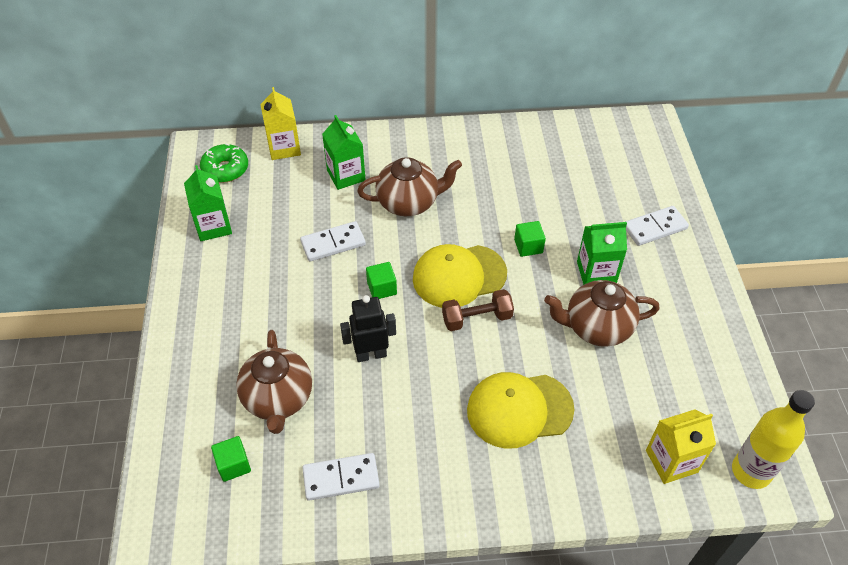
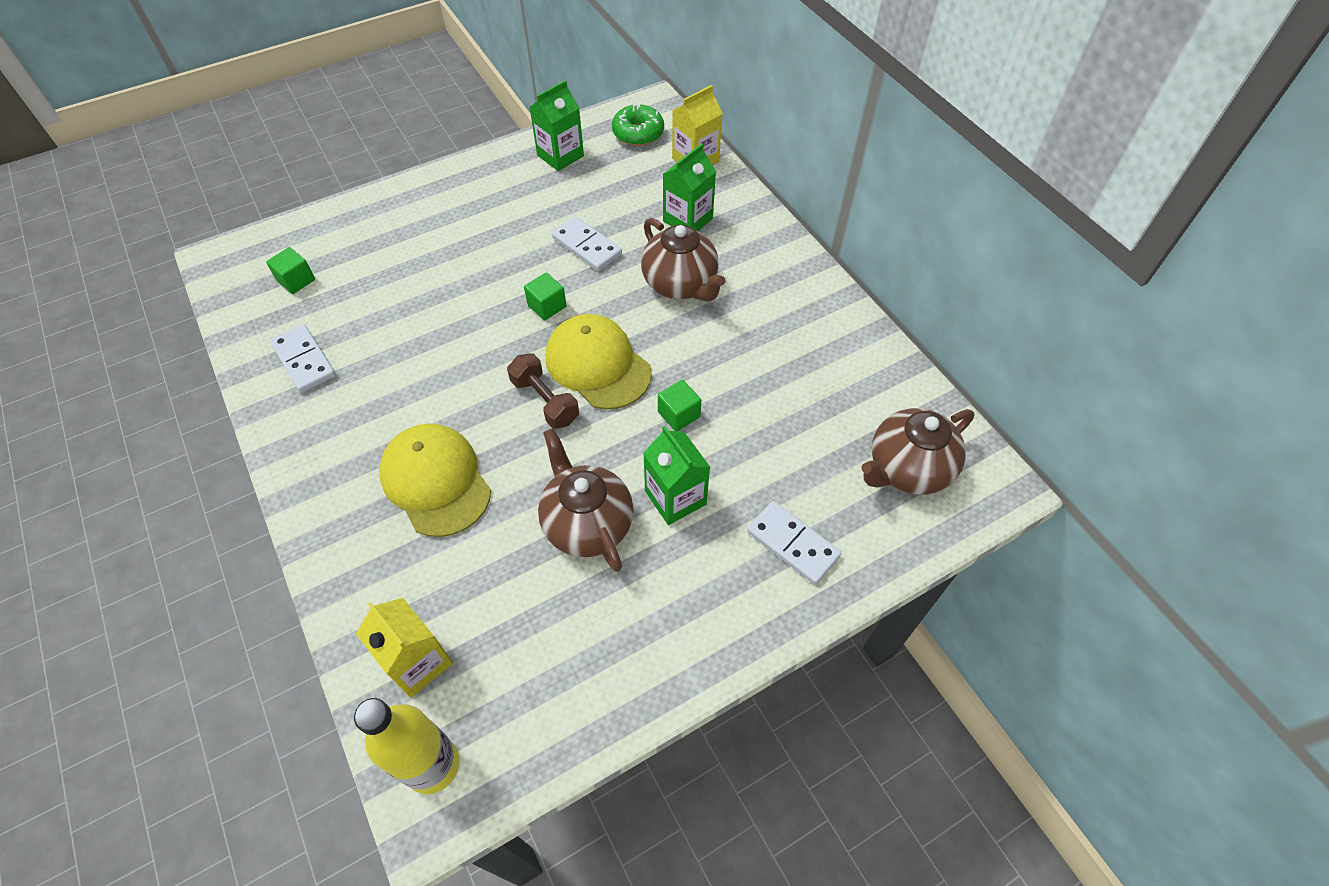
camera: 65 degrees right, 5 degrees up
(278, 399) = (377, 281): brown teapot -> brown teapot (907, 469)
(371, 354) = (457, 329): black robot -> none

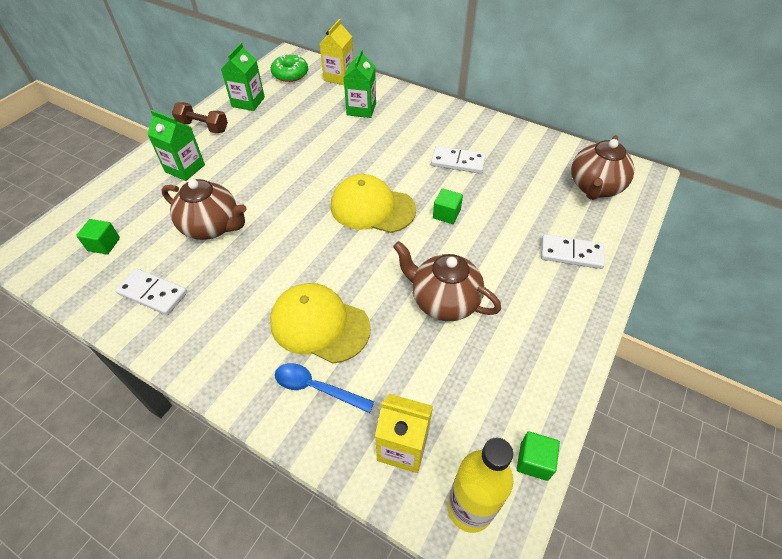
camera: 30 degrees left, 5 degrees down
(383, 550) = (316, 388): none -> blue spoon
(545, 401) = (355, 243): brown dumbbell -> brown dumbbell (203, 127)
(547, 306) = (310, 188): green cube -> green cube (534, 461)
(587, 246) = (309, 145): white domino -> white domino (458, 162)
(675, 498) = (484, 260): green carton -> green carton (185, 168)
(680, 284) = (386, 144): brown teapot -> brown teapot (212, 227)

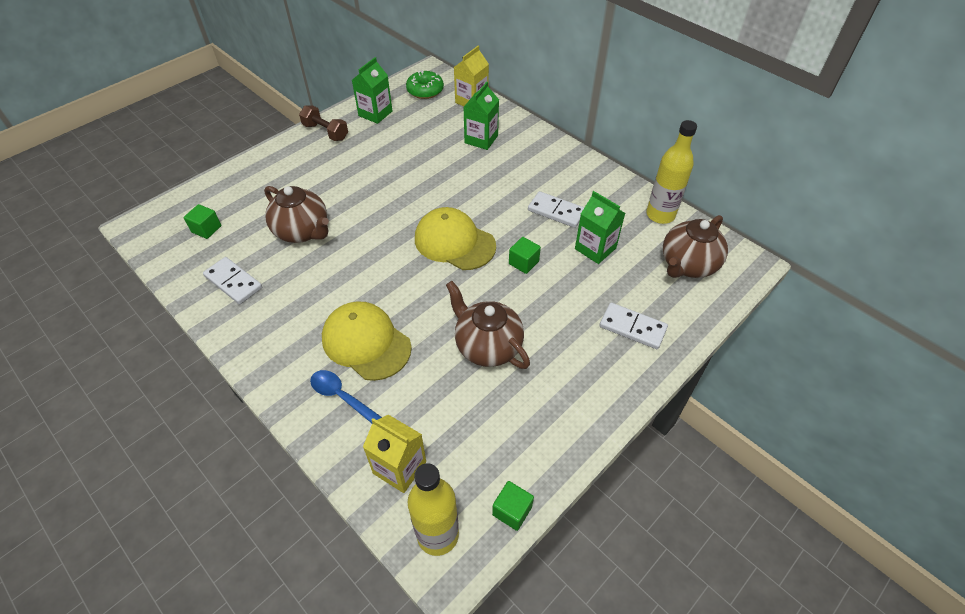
camera: 15 degrees right, 0 degrees up
(185, 168) = (296, 170): green carton -> green carton (595, 248)
(552, 148) = (660, 215): none -> yellow bottle

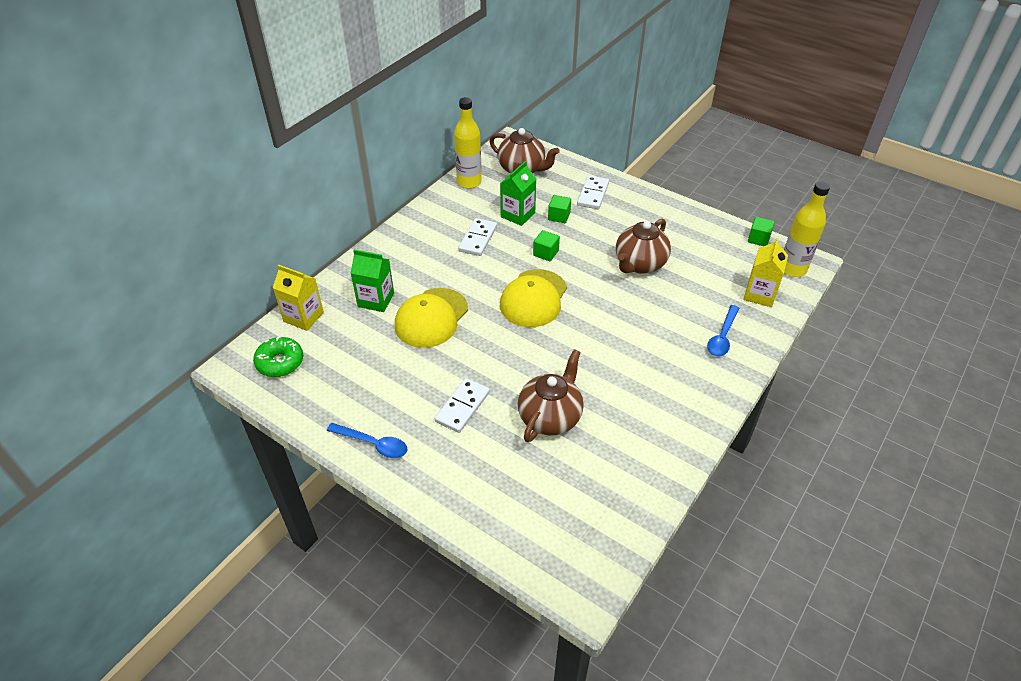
camera: 100 degrees left, 5 degrees down
(206, 229) = (571, 511): green cube -> green cube (559, 216)
(233, 282) = (637, 455): white domino -> white domino (462, 407)
(325, 132) = (373, 444): brown dumbbell -> blue spoon
(366, 342) = (666, 335): yellow cap -> yellow cap (431, 318)
(375, 113) = (331, 402): green carton -> none

